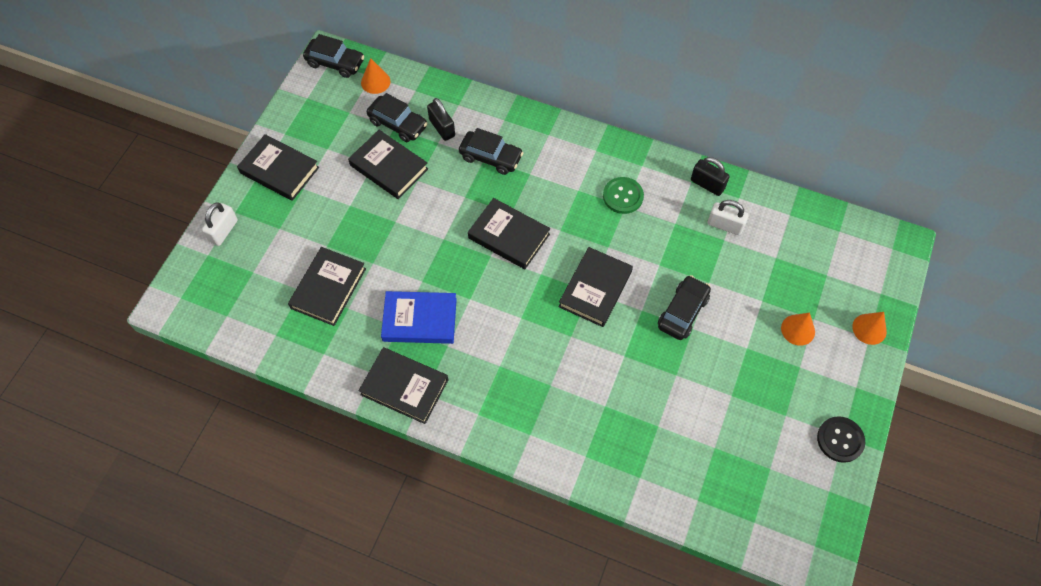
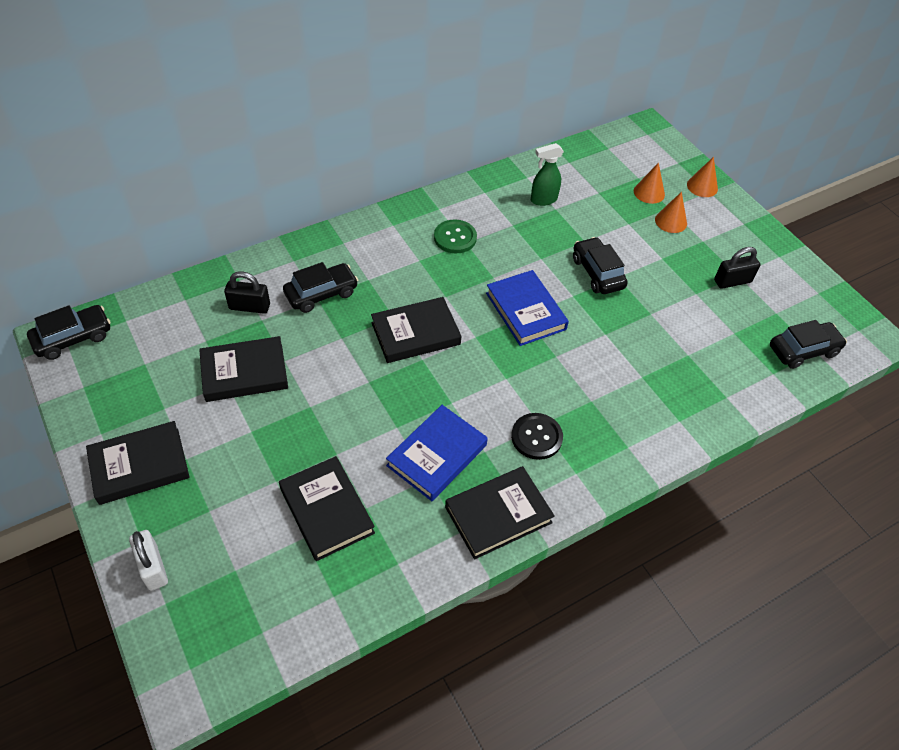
camera: 55 degrees left, 10 degrees down
(375, 82) = (137, 322): orange cone -> orange cone (649, 192)
(398, 124) = (205, 335): black car -> black car (803, 350)
(595, 289) = (525, 311): black book -> blue book
(707, 184) = (497, 185): black padlock -> black padlock (732, 281)
(725, 225) = (543, 200): white padlock -> green spray bottle
(840, 440) = (780, 259): black button -> black button (536, 437)

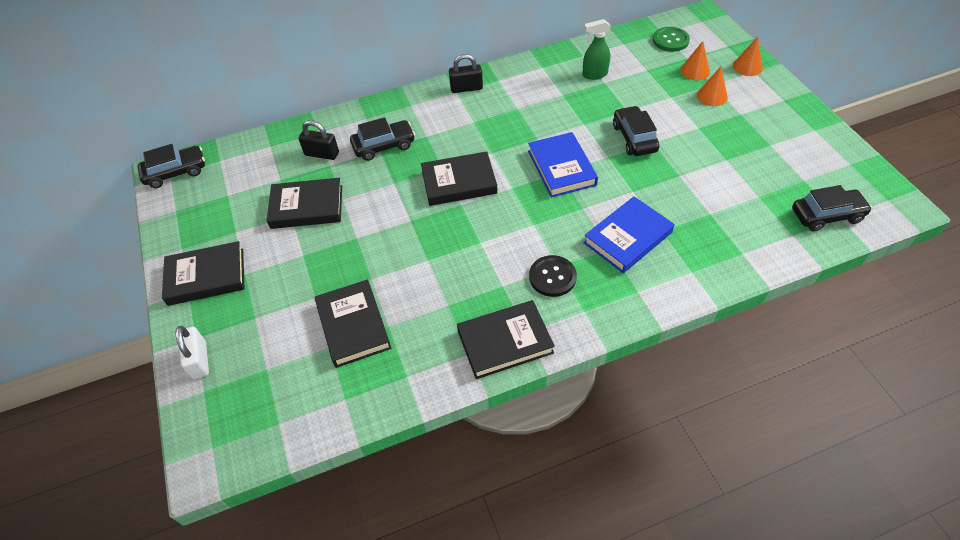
camera: 15 degrees right, 0 degrees up
(436, 455) = (458, 286): blue book -> blue book (627, 237)
(455, 238) = (509, 104): green button -> green button (670, 40)
(732, 281) = (764, 150): black padlock -> black padlock (466, 88)

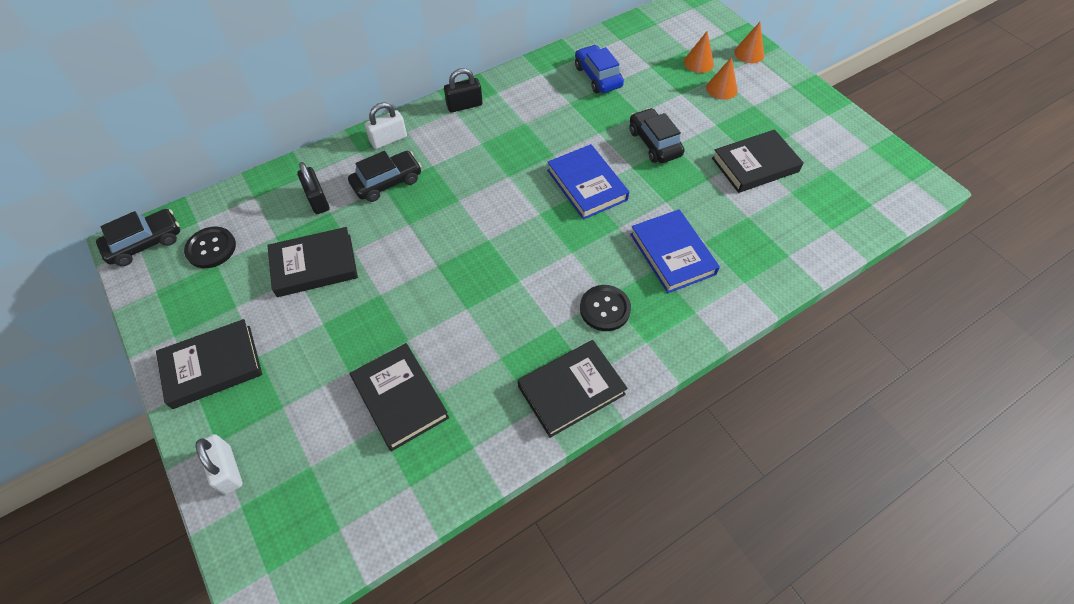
camera: 15 degrees left, 5 degrees up
(226, 183) = (211, 248): none -> black button
(322, 154) = (317, 200): black padlock -> black padlock turned 60 degrees clockwise
(393, 110) = (388, 139): none -> white padlock
(459, 182) = (480, 214): black book -> black book (755, 165)
(594, 75) = (597, 77): green spray bottle -> blue car
(627, 237) = (672, 254): blue book -> blue book turned 60 degrees counterclockwise
(670, 40) = (667, 31): green button -> none
(826, 215) = (859, 204): black car -> none

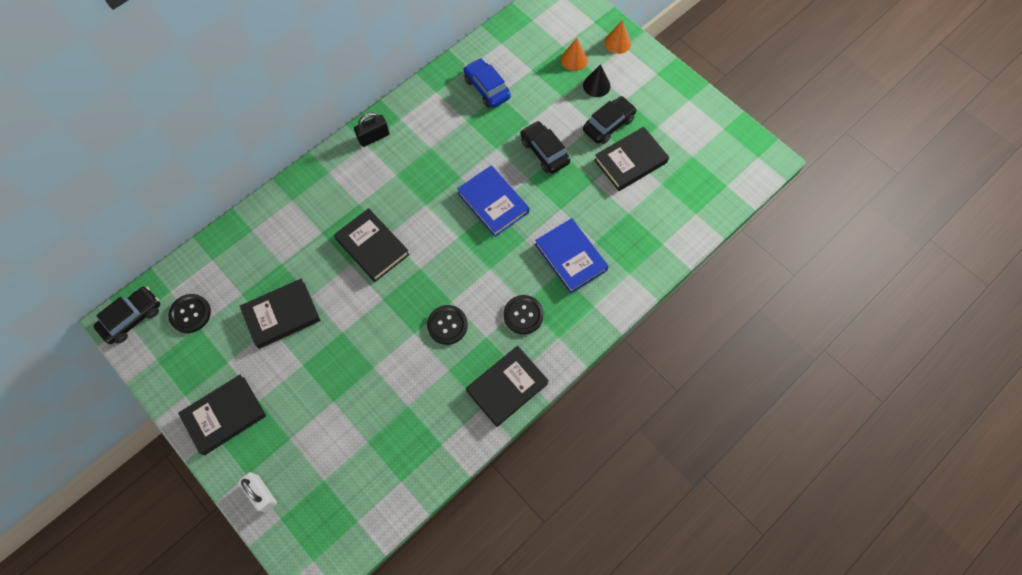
camera: 10 degrees left, 10 degrees up
(317, 200) = (268, 253): black padlock -> none
(387, 182) = (323, 227): black car -> black car (608, 124)
(388, 139) = (314, 183): white padlock -> none
(400, 398) = (378, 416): black book -> black book (372, 247)
(508, 306) = (447, 325): none -> black button
(721, 88) = (596, 85): orange cone -> black cone

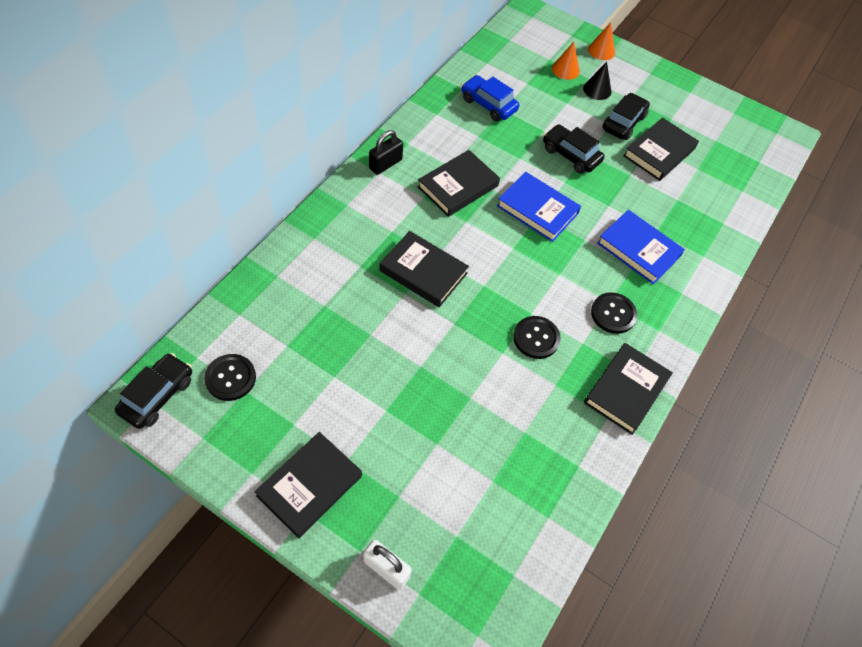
camera: 20 degrees left, 10 degrees down
(282, 315) = (343, 360): black book -> black book (458, 186)

